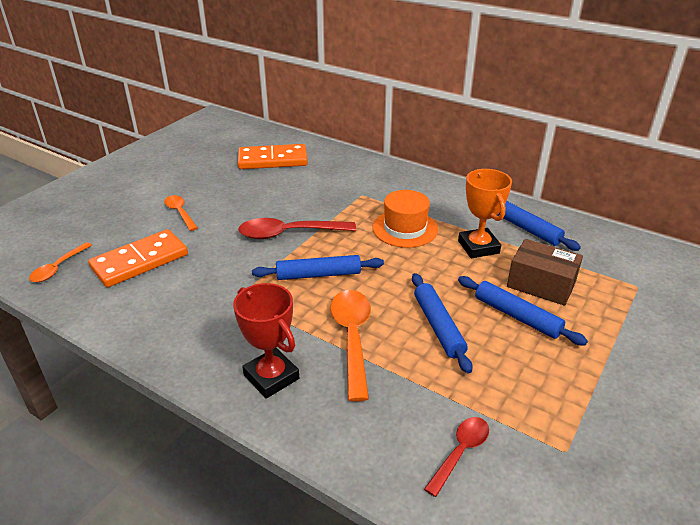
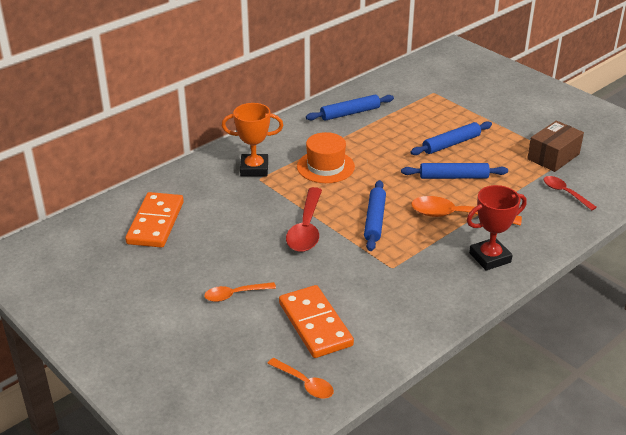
camera: 75 degrees left, 0 degrees up
(478, 247) = (366, 139): orange trophy -> orange trophy (254, 169)
(541, 284) = (420, 126): brown box -> brown box (553, 156)

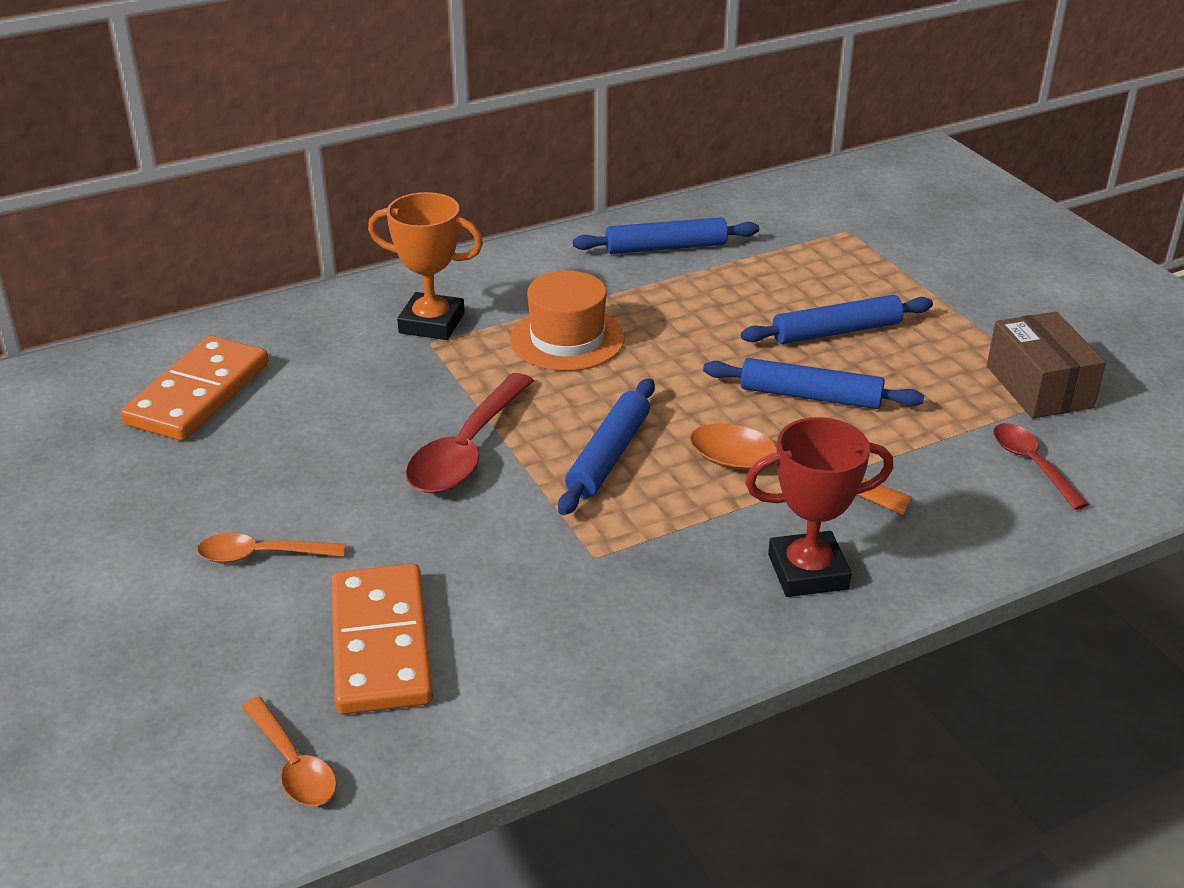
camera: 15 degrees right, 0 degrees up
(553, 156) = (1039, 387): brown box -> brown box turned 75 degrees counterclockwise

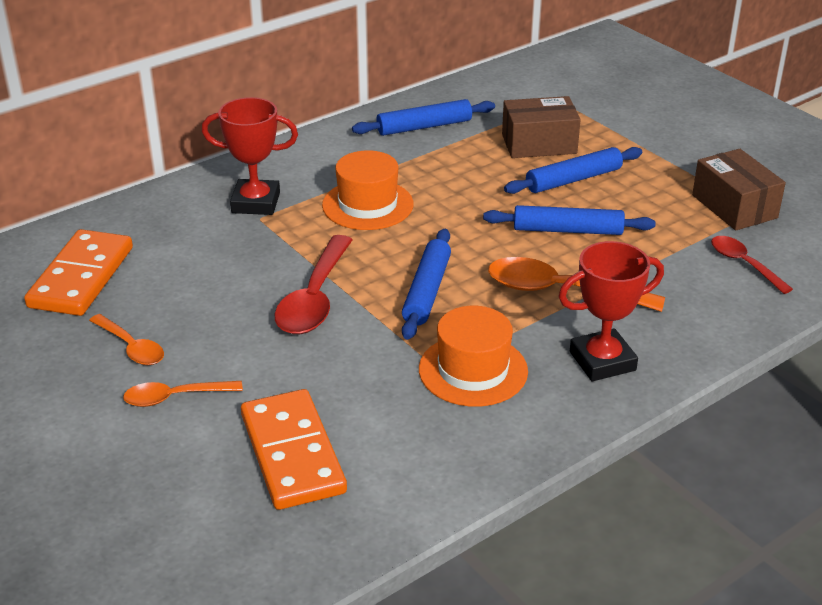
camera: 10 degrees left, 0 degrees up
(293, 764) = (251, 552): orange spoon -> orange spoon (131, 347)
(432, 323) = (256, 203): orange trophy -> red trophy
(637, 564) = (473, 370): none -> orange hat
(804, 282) = (539, 144): none -> brown box

